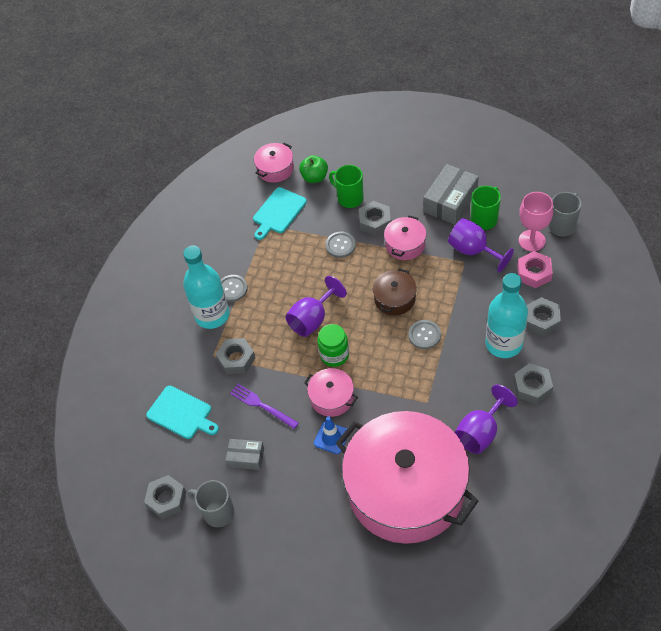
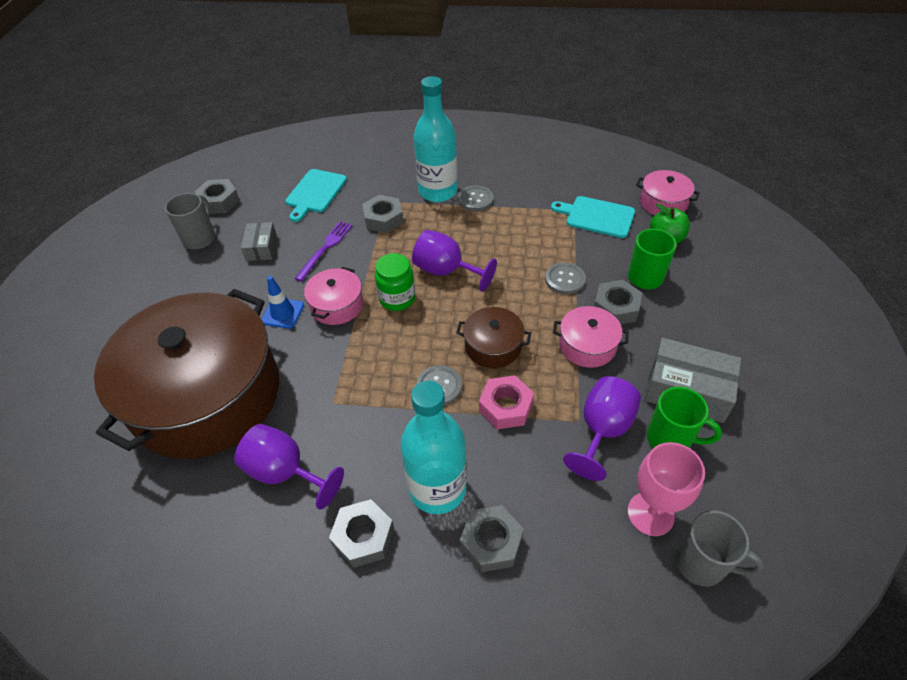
camera: 75 degrees right, 5 degrees down
(406, 489) = (206, 395): pink pot -> brown pot
(534, 273) = (583, 522): pink nut -> pink nut (505, 407)

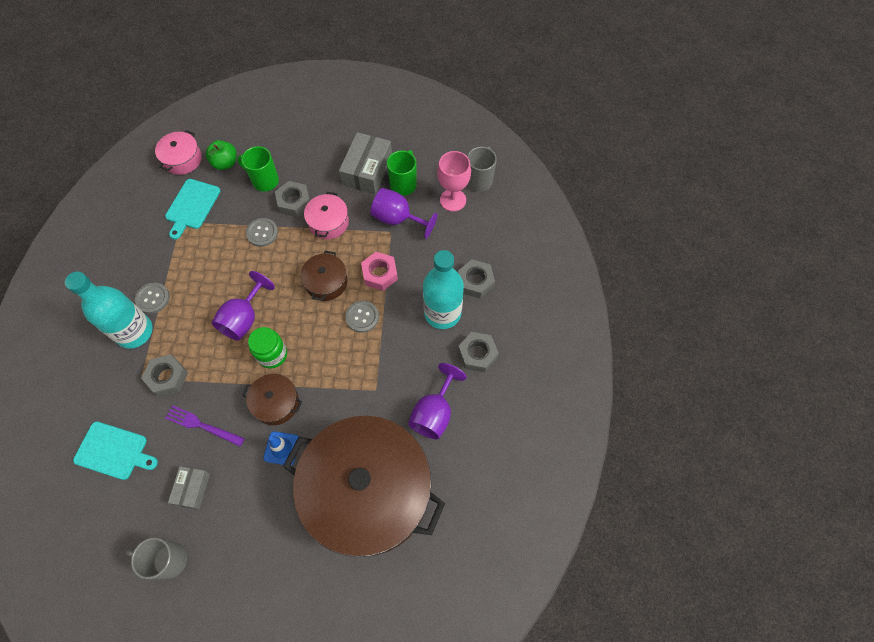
camera: 95 degrees left, 15 degrees up
(219, 201) = (109, 556): grey nut -> none
(261, 247) = (192, 489): grey box -> grey box turned 75 degrees counterclockwise
(337, 305) = (276, 403): pink pot -> brown pot

